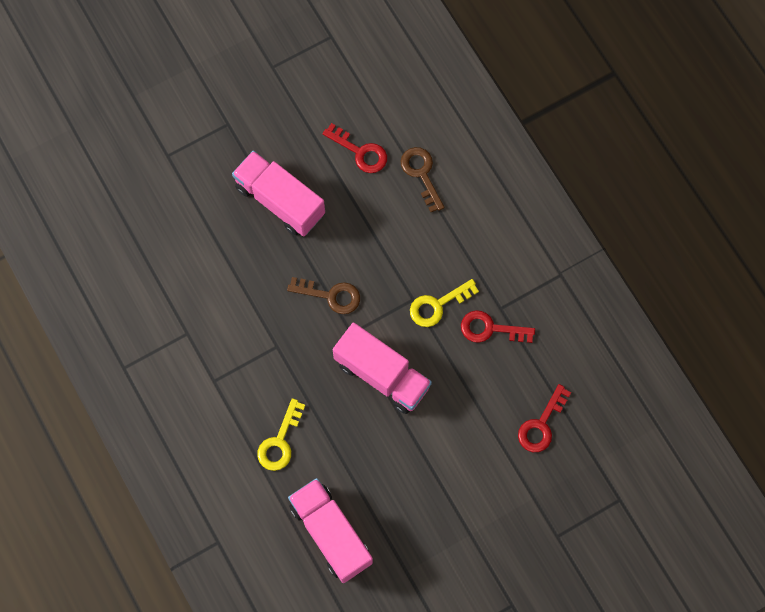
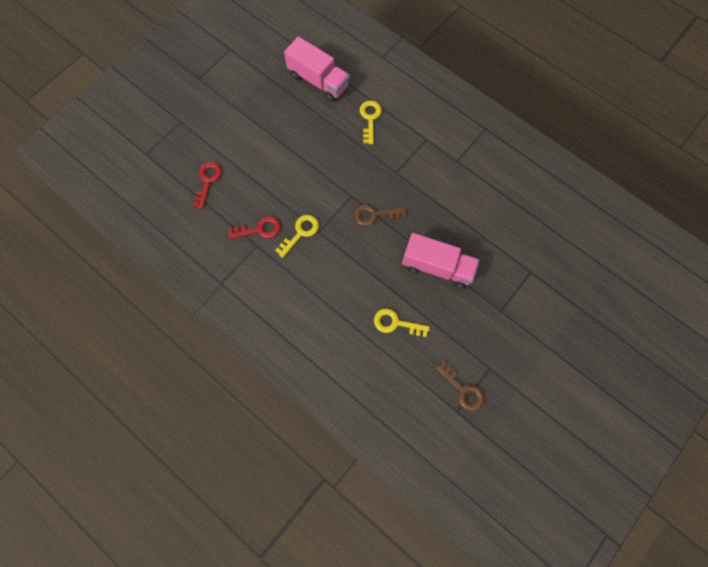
camera: 160 degrees right, 0 degrees up
(360, 152) = (396, 323): red key -> yellow key
(382, 375) = (321, 177): pink truck -> none
(421, 174) = (344, 322): brown key -> brown key (463, 390)

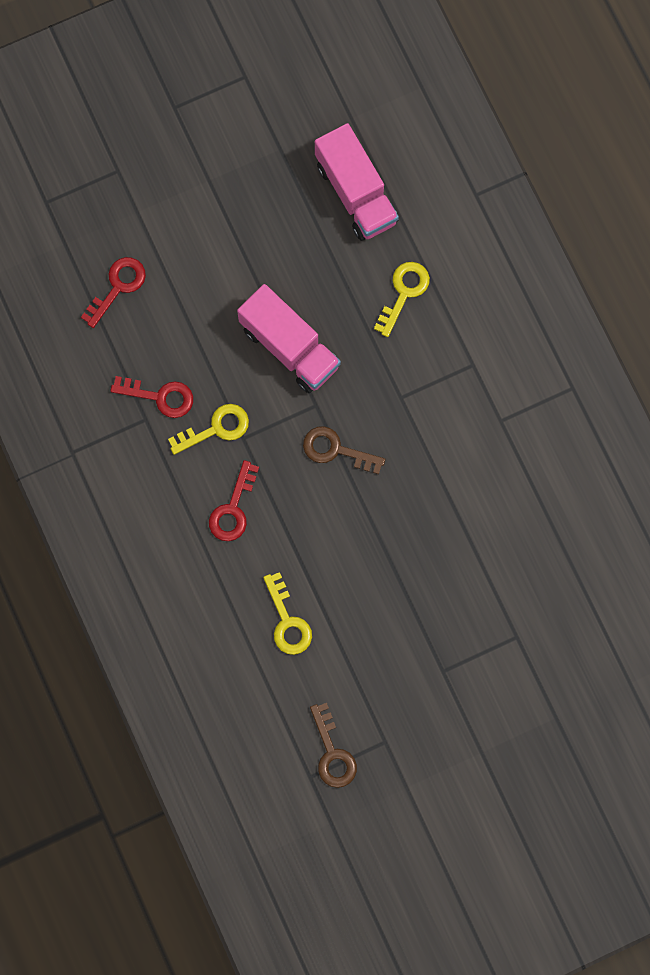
camera: 25 degrees right, 5 degrees up
(332, 273) = (233, 508): none -> red key
(396, 323) = (287, 621): yellow key -> yellow key turned 150 degrees counterclockwise
(437, 267) = (386, 568): pink truck -> pink truck (289, 347)

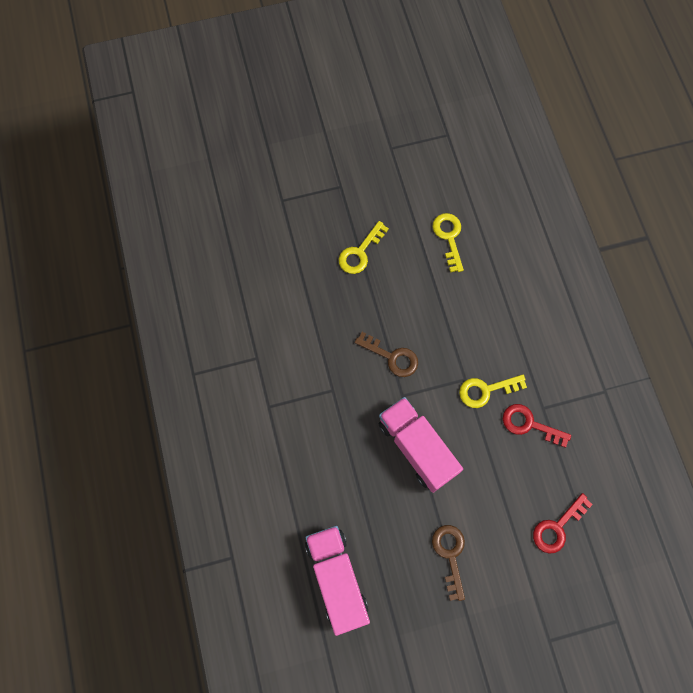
camera: 170 degrees left, 5 degrees down
(233, 508) = (480, 325): red key -> none
(332, 753) = (429, 146): brown key -> brown key (450, 555)
(404, 293) = (312, 478): yellow key -> yellow key (360, 252)

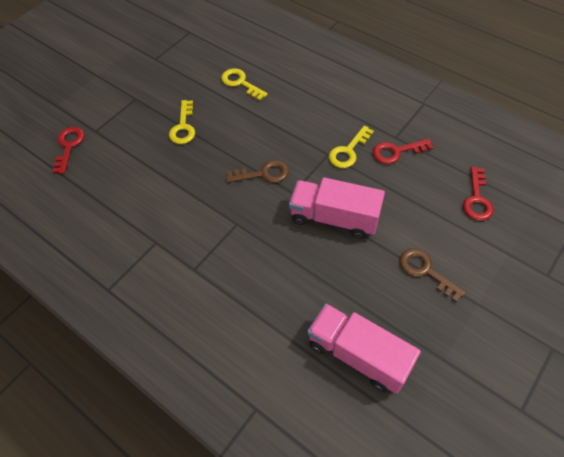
camera: 35 degrees left, 15 degrees down
(249, 202) = (69, 146): none -> red key

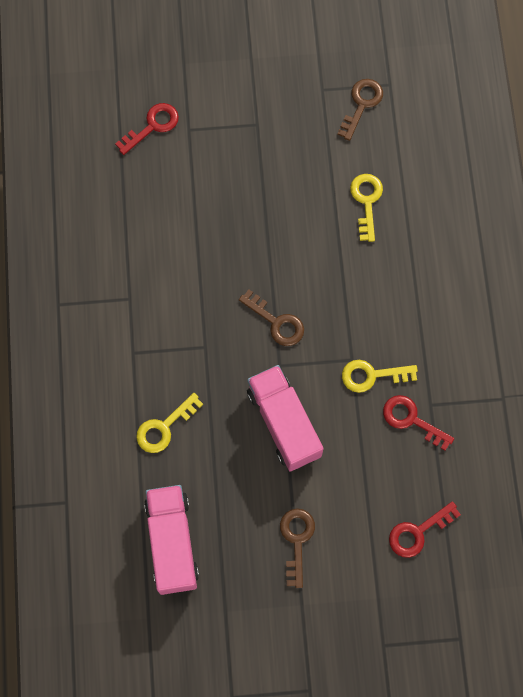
camera: 45 degrees right, 15 degrees up
(183, 127) = (264, 202): yellow key -> yellow key (164, 427)
(185, 49) = (361, 104): none -> brown key

